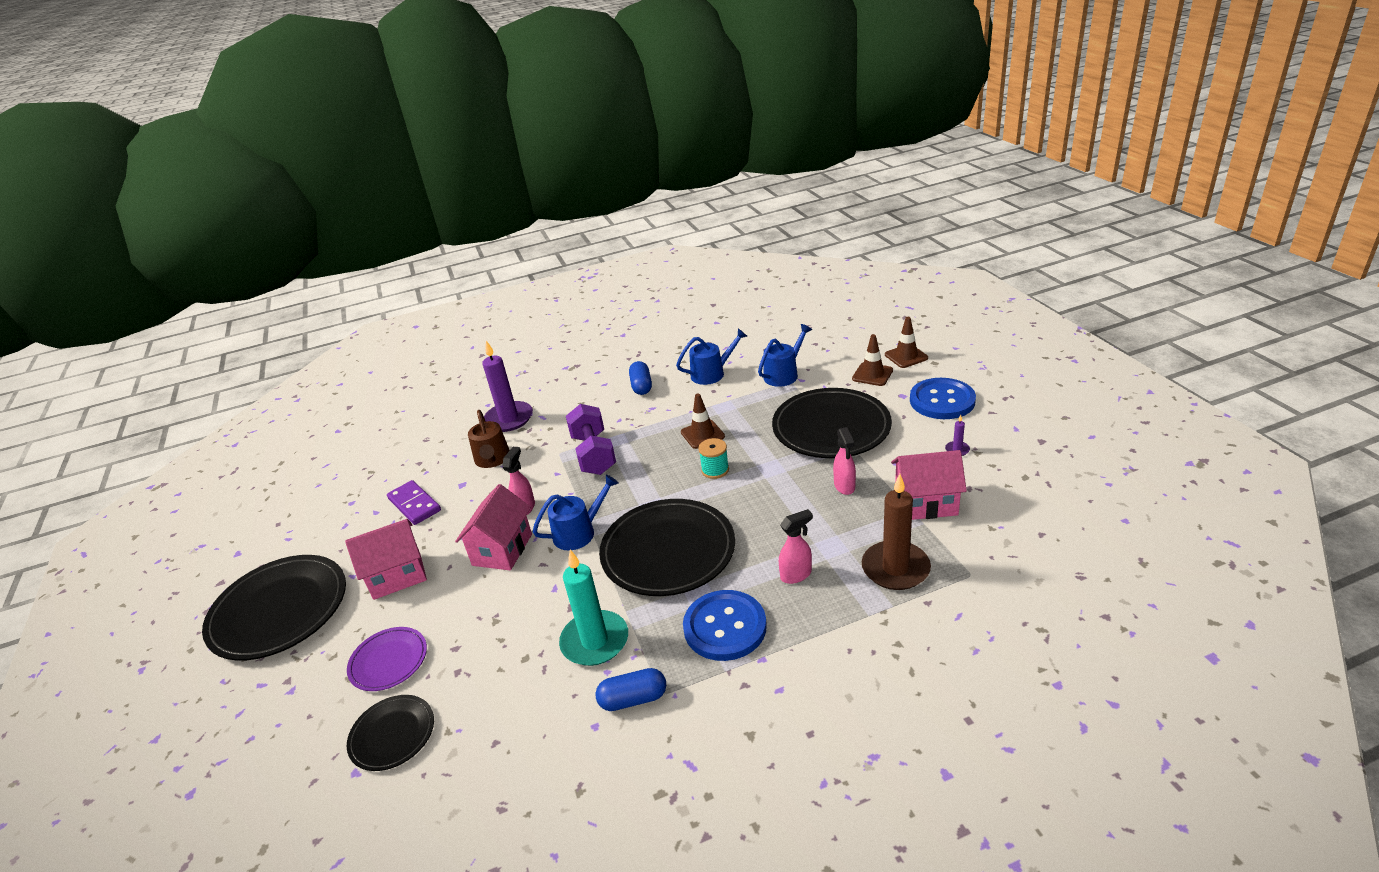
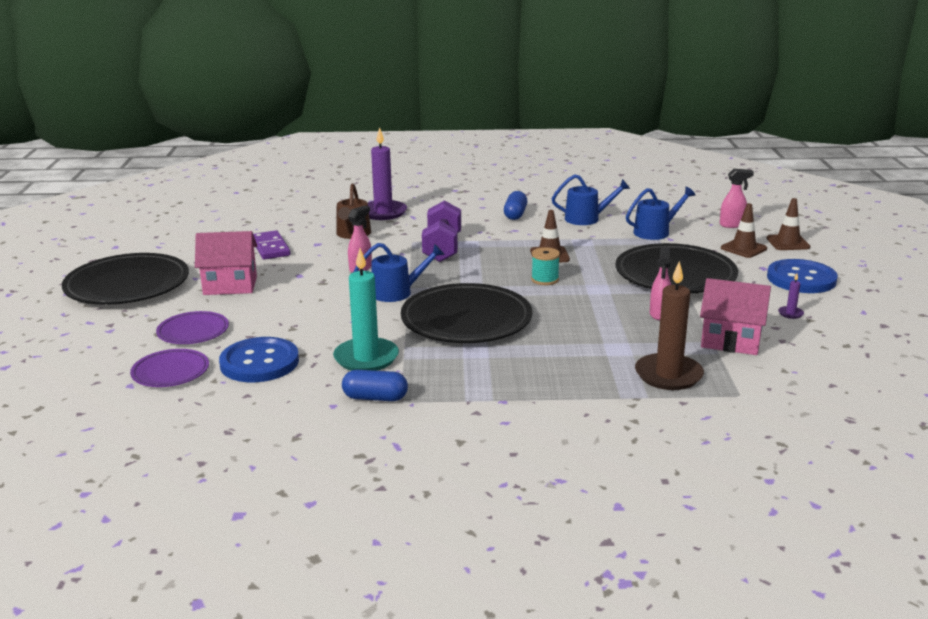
camera: 15 degrees right, 10 degrees down
(392, 735) = (170, 372): black plate -> purple plate
(502, 550) = (325, 289): pink house -> none
(725, 627) = (484, 375): blue button -> blue button (259, 362)
(796, 575) = (572, 358): pink spray bottle -> pink spray bottle (732, 225)

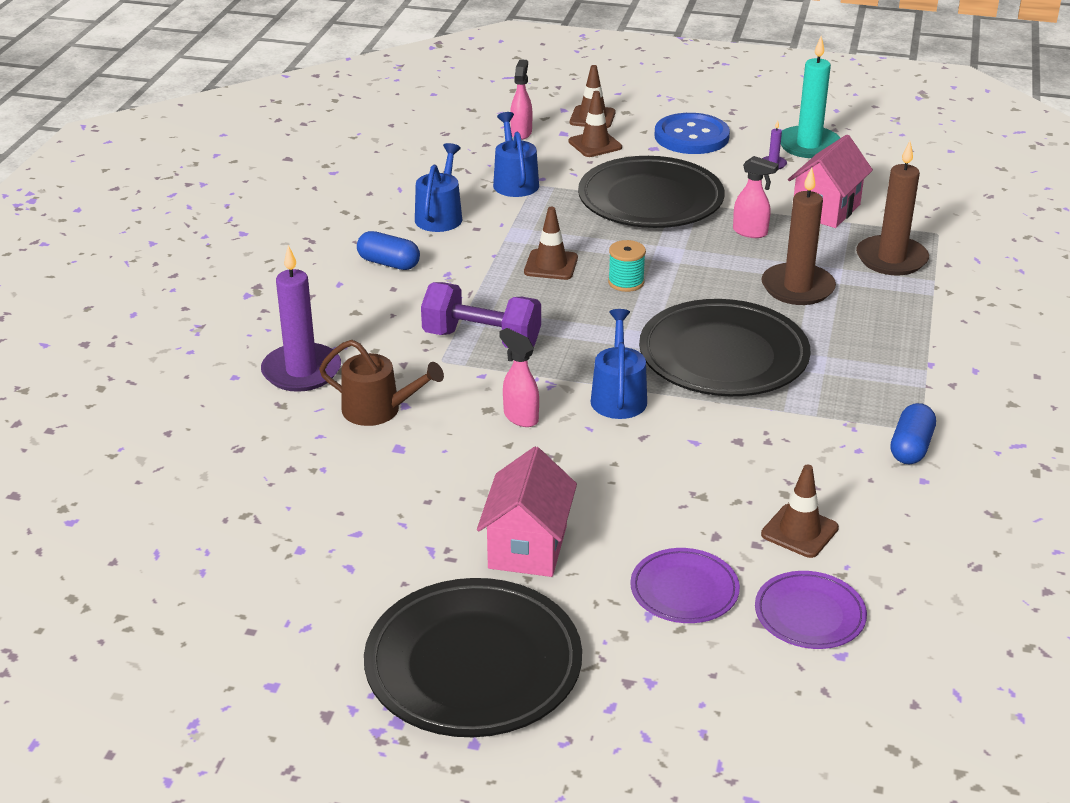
camera: 75 degrees left, 10 degrees up
(259, 362) = (799, 531): blue button -> brown traffic cone
(270, 248) = (388, 496): purple domino -> none
(366, 358) = (807, 443): turquoise candle -> turquoise candle (808, 145)
(585, 339) = (797, 288): none -> brown candle

